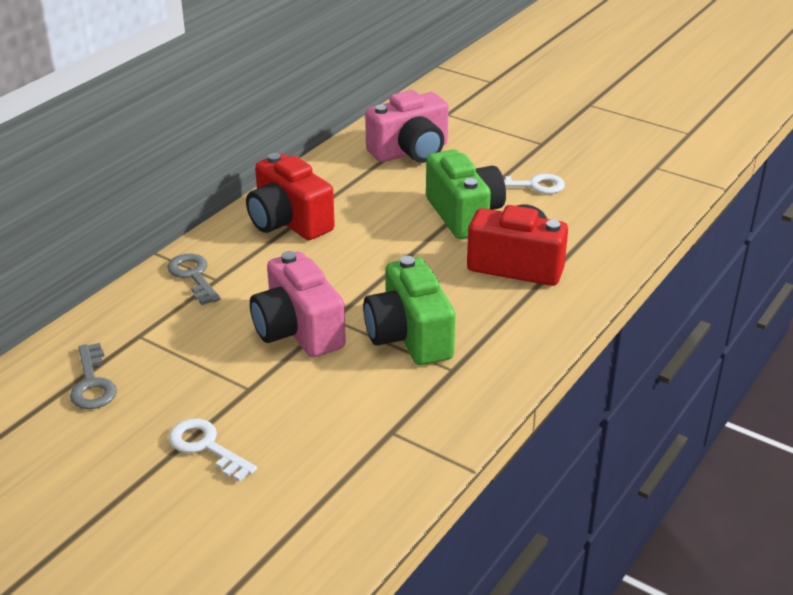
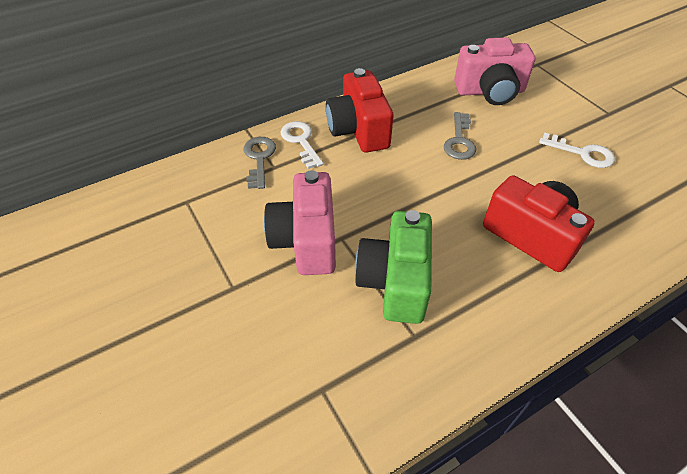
camera: 25 degrees right, 15 degrees up
(92, 383) = (126, 236): grey key -> grey key (459, 141)
(206, 447) = (163, 339): white key -> white key (301, 141)
(464, 214) = (507, 166): green camera -> none

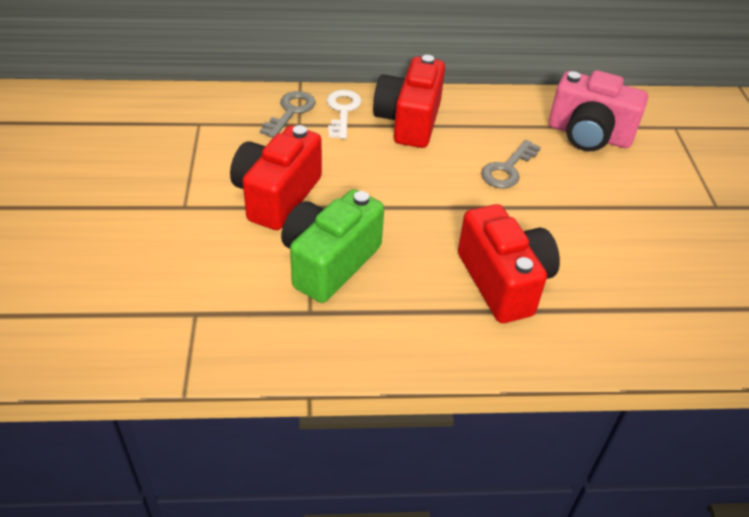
camera: 25 degrees right, 5 degrees down
(306, 240) = (277, 196): pink camera -> red camera
(582, 153) = (639, 232): white key -> none

